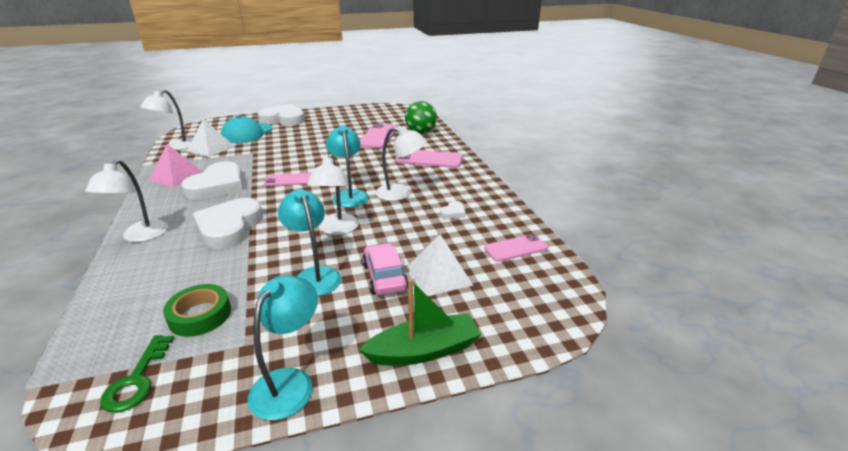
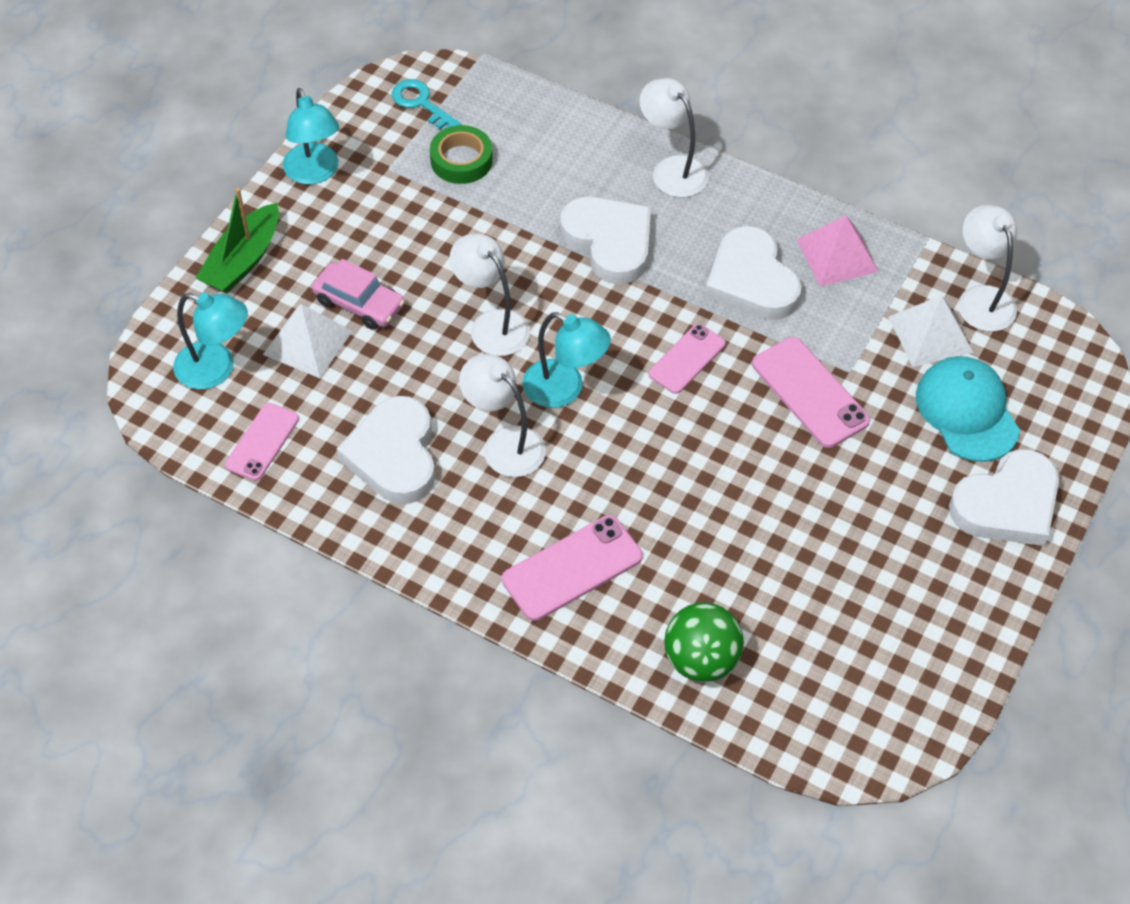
camera: 135 degrees right, 25 degrees up
(137, 380) = (421, 104): green key -> turquoise key
(314, 275) = (427, 257): turquoise lamp -> turquoise lamp (216, 369)
(378, 136) = (750, 580): pink phone -> pink phone (809, 392)
(400, 193) = (504, 443): white lamp -> white lamp turned 75 degrees clockwise
(453, 212) = (394, 455): white heart -> white heart, size x2.41

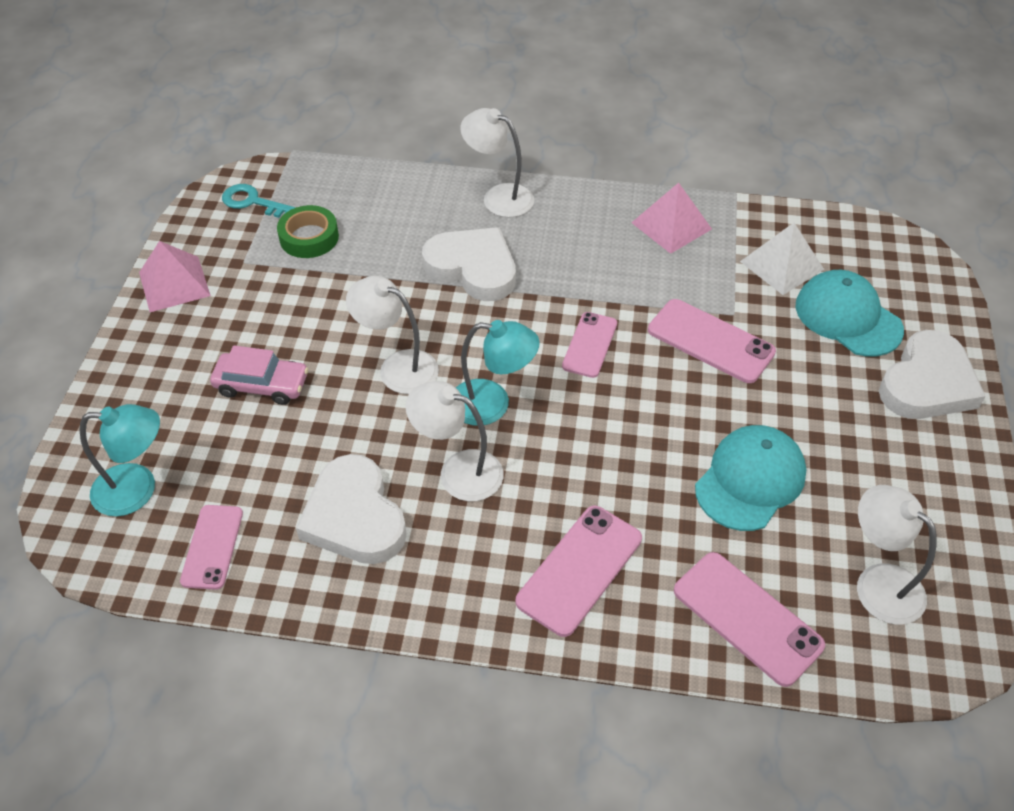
camera: 20 degrees left, 5 degrees down
(243, 260) = (130, 379): green boat -> none
(307, 342) = (224, 436): white pyramid -> none
(314, 173) = (174, 284): turquoise lamp -> pink pyramid
(701, 660) = (747, 618): green ball -> pink phone
(751, 280) = (611, 265): white heart -> none
(772, 540) = (750, 480): none -> turquoise cap
(981, 298) = (805, 226): white lamp -> white lamp (878, 583)

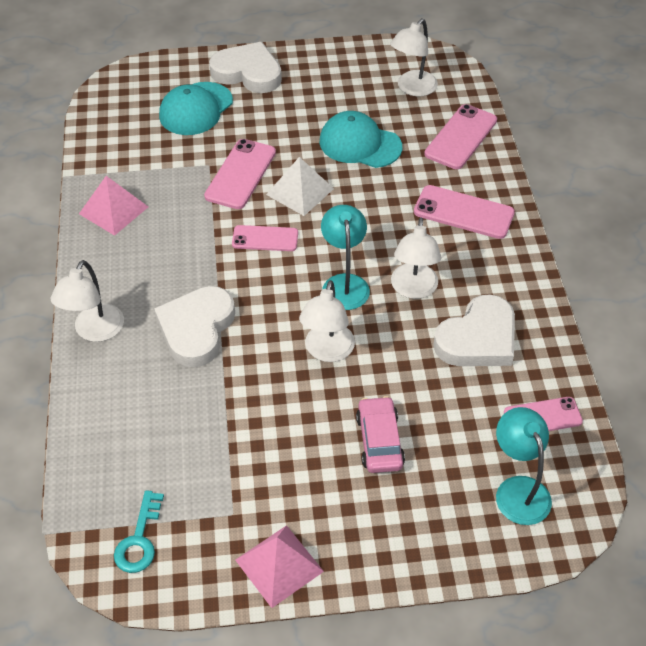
camera: 105 degrees left, 0 degrees up
(309, 237) = (184, 468): green tape -> none
(782, 265) = (148, 144): white pyramid -> white pyramid (300, 191)

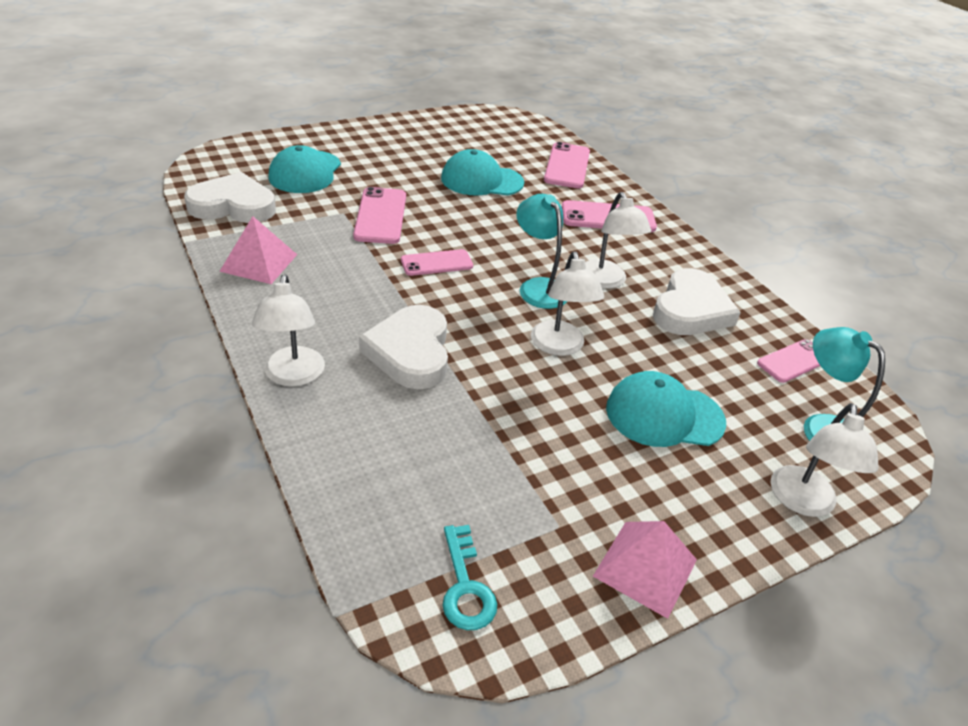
camera: 25 degrees left, 10 degrees down
(248, 73) = (342, 141): white heart -> white heart (233, 205)
(300, 191) = (448, 221): white pyramid -> none
(379, 441) = (664, 415): pink car -> turquoise cap
(412, 88) = (502, 138): white lamp -> white lamp (803, 502)

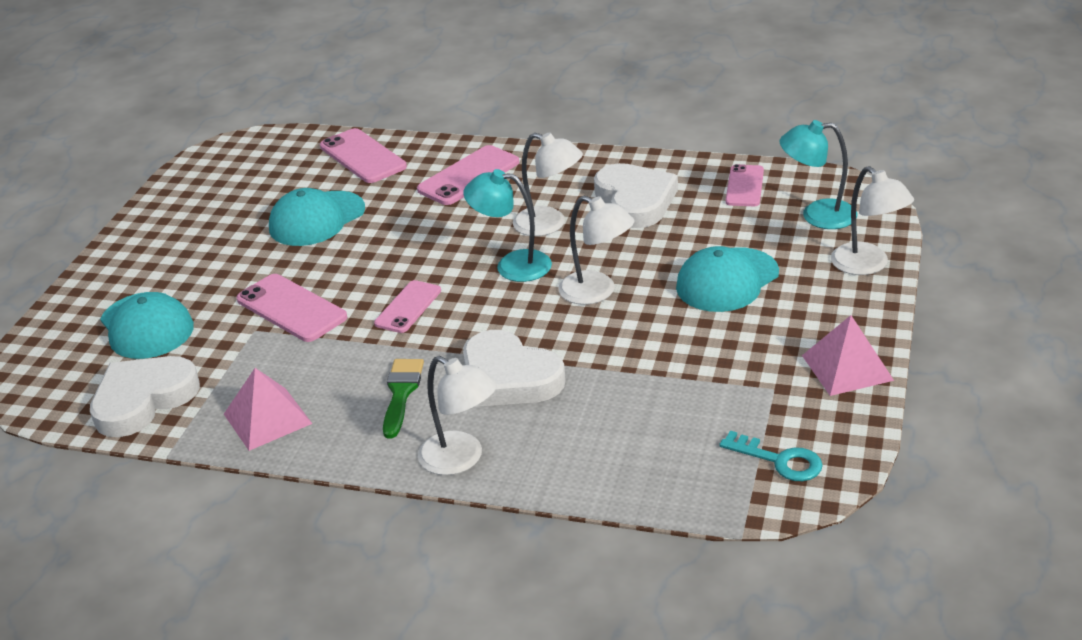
camera: 40 degrees left, 5 degrees down
(341, 307) = (401, 393): none -> green brush

